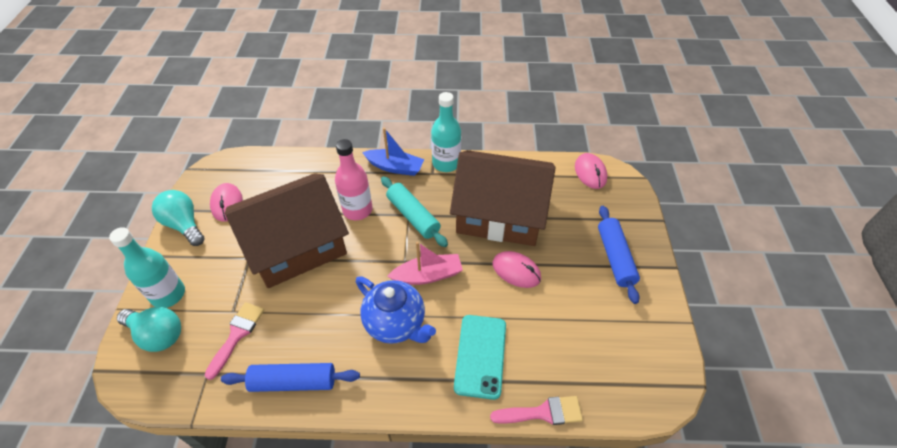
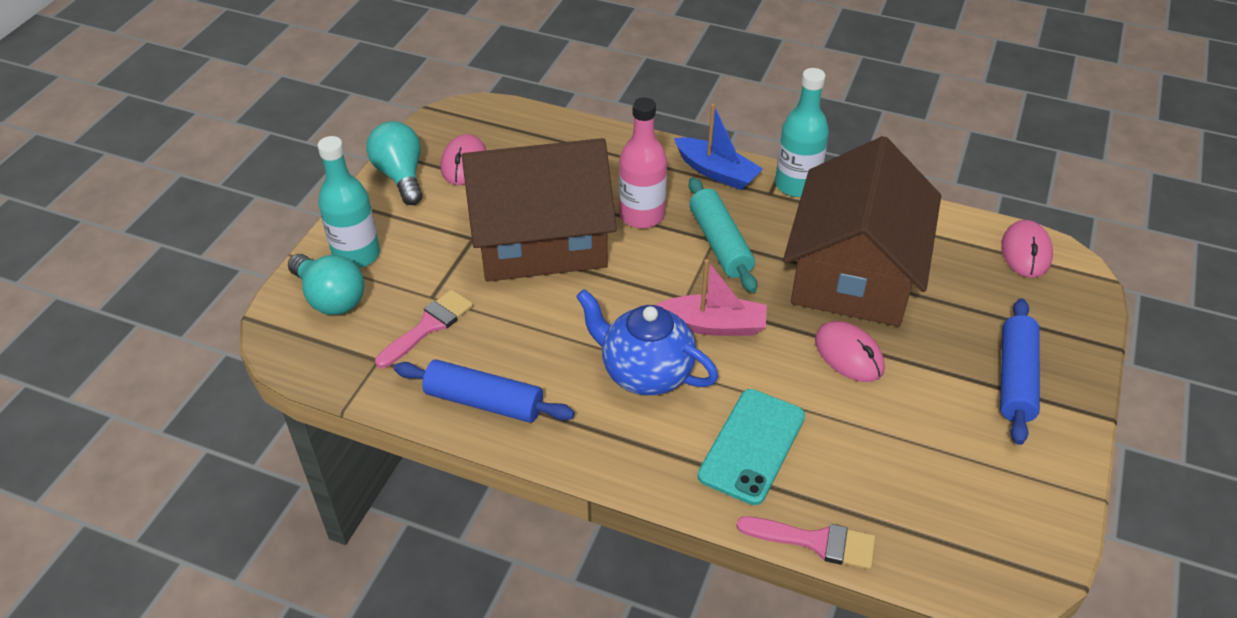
camera: 20 degrees right, 5 degrees down
(396, 324) = (645, 373): blue teapot -> blue teapot turned 150 degrees clockwise
(500, 213) = (854, 272): brown house -> brown house turned 75 degrees clockwise

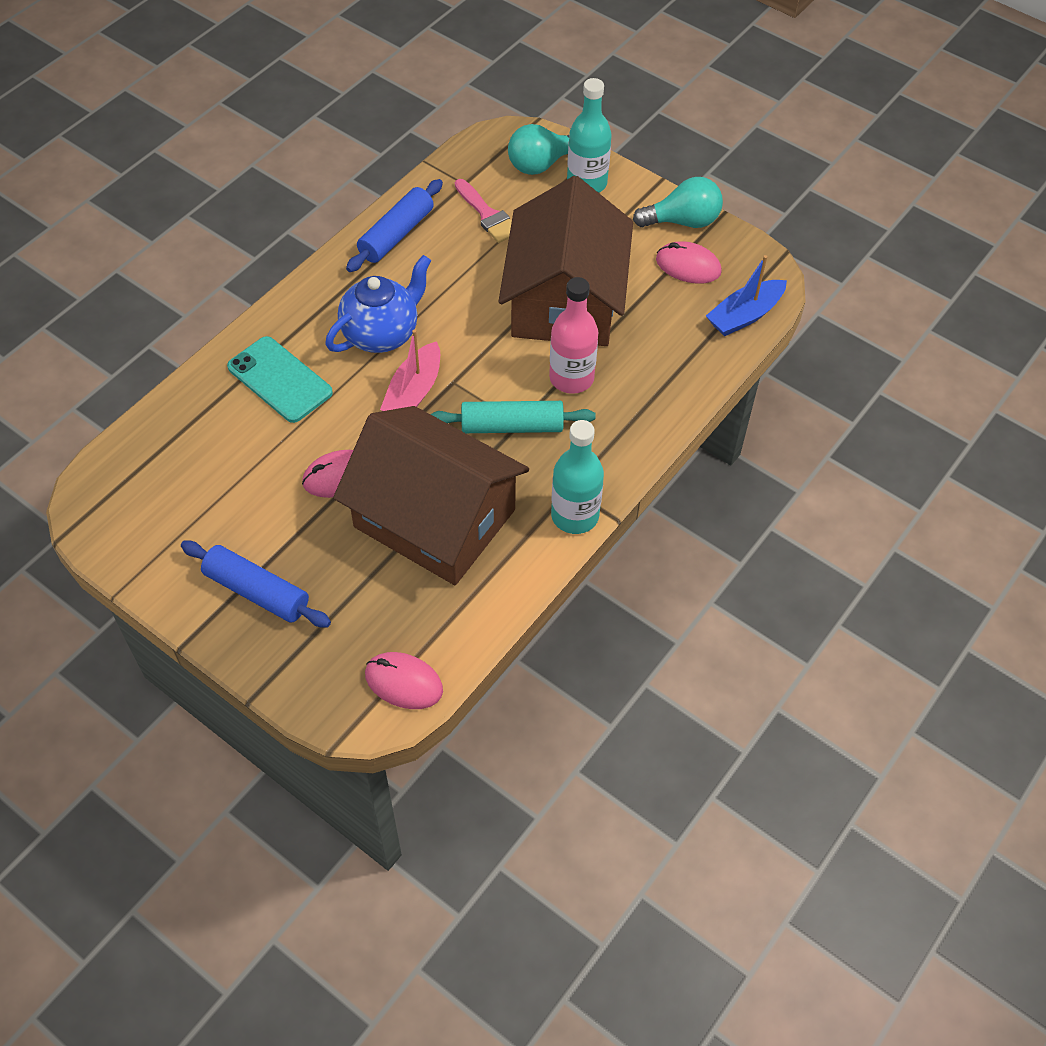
camera: 105 degrees right, 10 degrees up
(716, 172) = (616, 454): blue boat -> blue boat (744, 316)
(816, 542) = (180, 391): pink brush -> none

